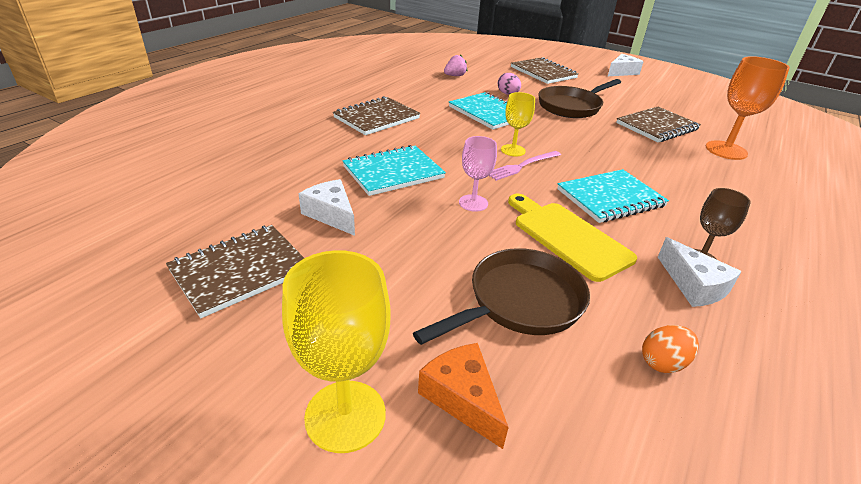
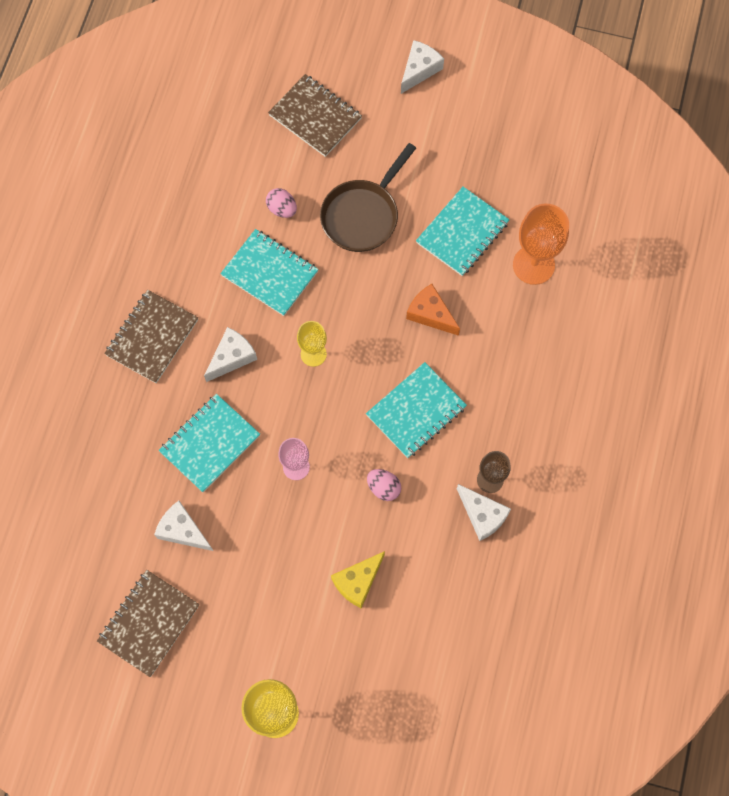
camera: 15 degrees left, 35 degrees up
(438, 138) = (232, 357): none -> white cheese
(455, 76) = (204, 178): pink strawberry -> none
(462, 398) = (337, 678): orange cheese -> orange cheese (430, 314)
(520, 302) = (357, 581): brown pan -> yellow cheese
(522, 166) = (328, 383): pink fork -> none
(568, 237) = (383, 488): yellow cutting board -> pink egg
(657, 126) = (462, 232): brown notebook -> turquoise notebook
(663, 362) = (457, 605): orange egg -> none

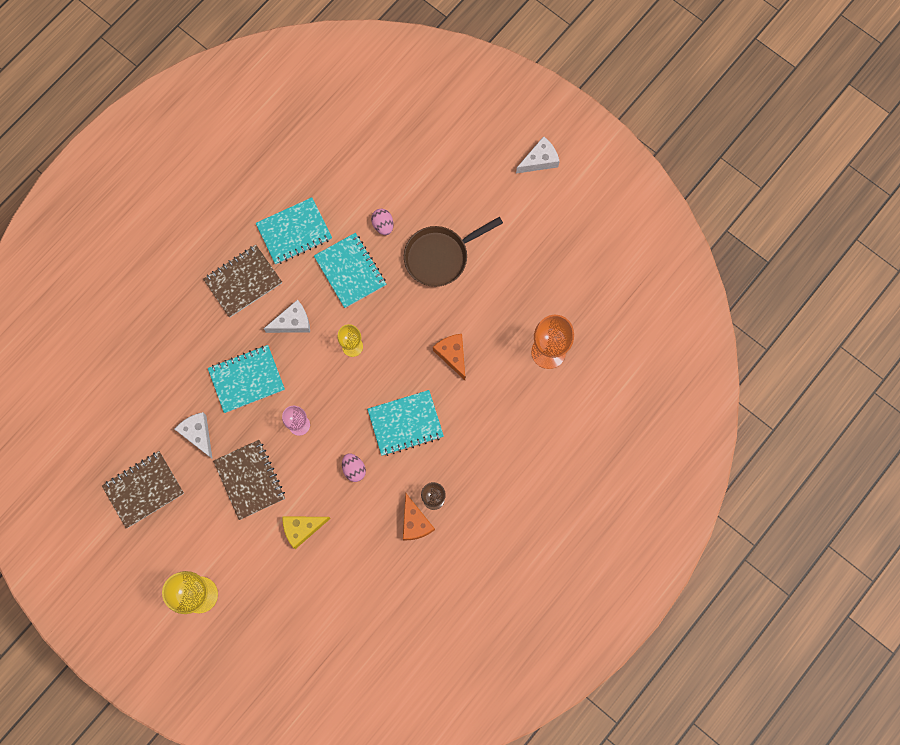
camera: 25 degrees right, 5 degrees up
(315, 117) = (442, 164): brown notebook -> brown notebook (250, 480)
(462, 232) = (507, 303): turquoise notebook -> turquoise notebook (294, 232)
(482, 515) = (415, 522): white cheese -> orange cheese

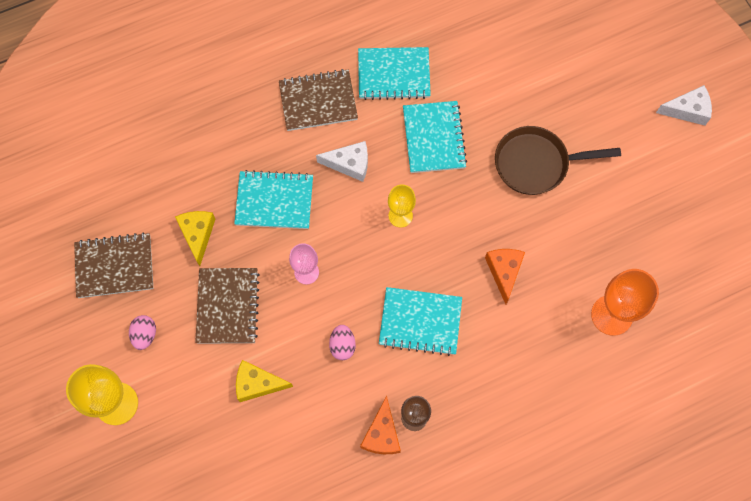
camera: 25 degrees right, 5 degrees down
(198, 434) = (198, 234): white cheese -> yellow cheese
(383, 225) = (489, 106): pink egg -> pink egg (145, 335)

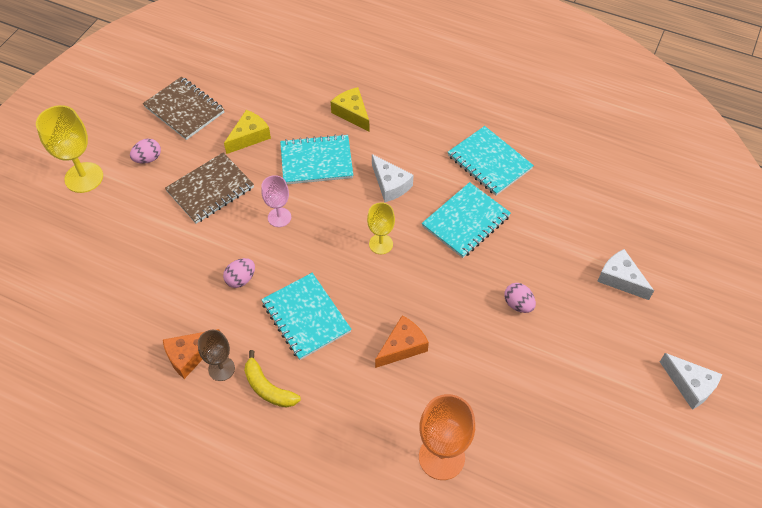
camera: 50 degrees right, 15 degrees down
(257, 383) = (165, 247): yellow cheese -> yellow cheese (352, 113)
(274, 201) = (316, 161): turquoise notebook -> turquoise notebook turned 60 degrees counterclockwise
(318, 101) = (419, 134): brown notebook -> none
(459, 394) = (268, 388): none -> yellow banana
(536, 163) = (518, 304): brown pan -> pink egg
(573, 78) = (620, 279): none -> white cheese

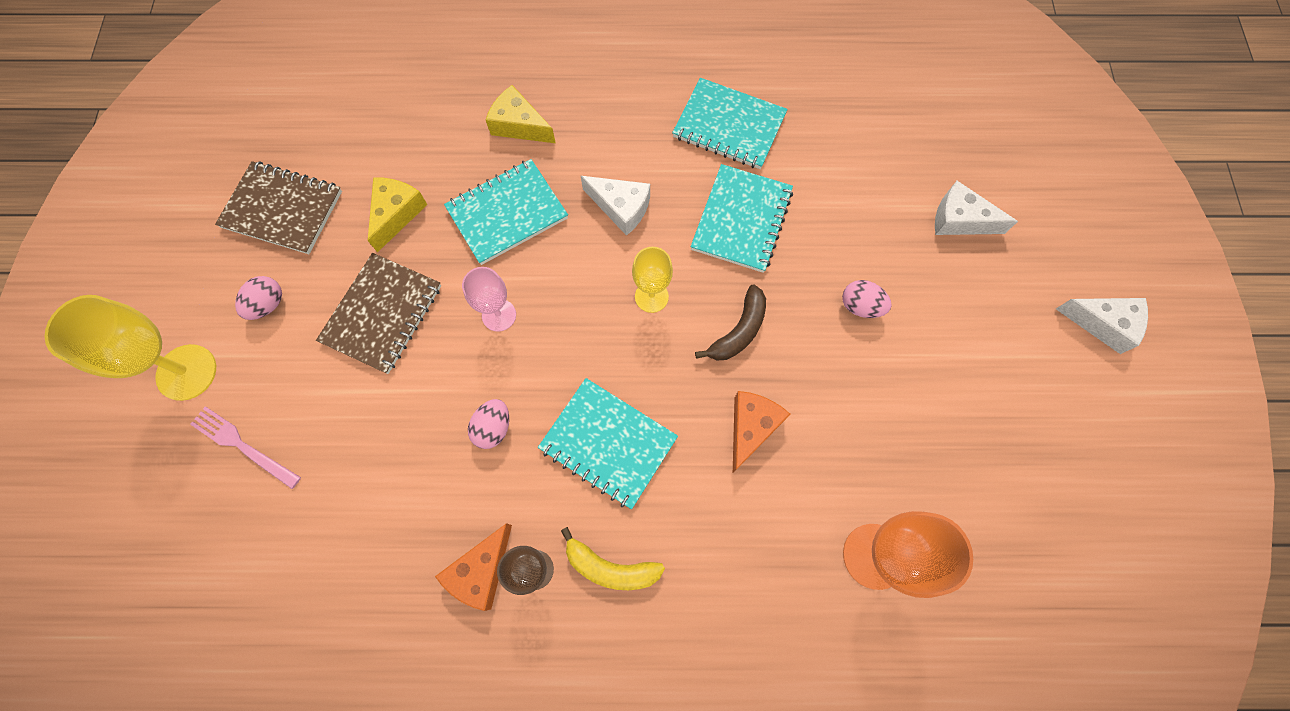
camera: 25 degrees left, 15 degrees up
(93, 229) = (243, 446): none -> pink fork
(426, 286) = (738, 331): none -> brown banana

